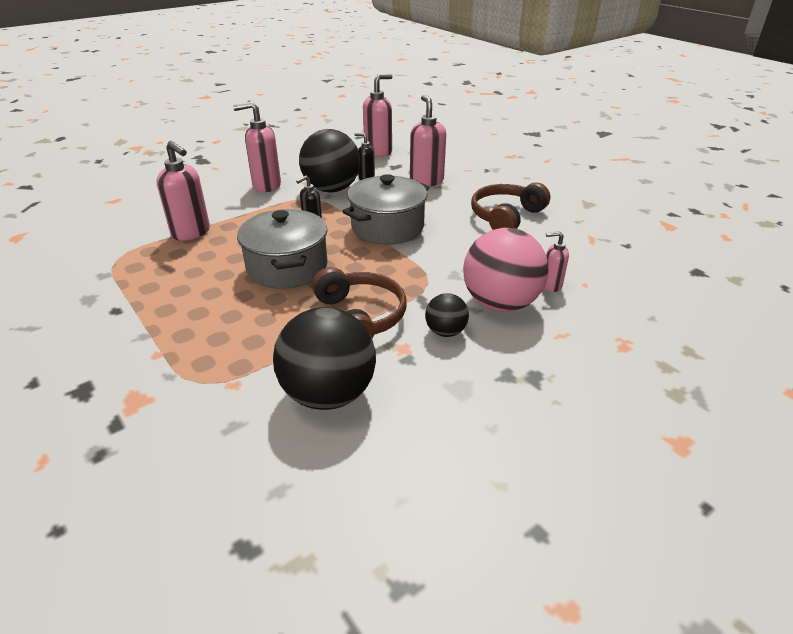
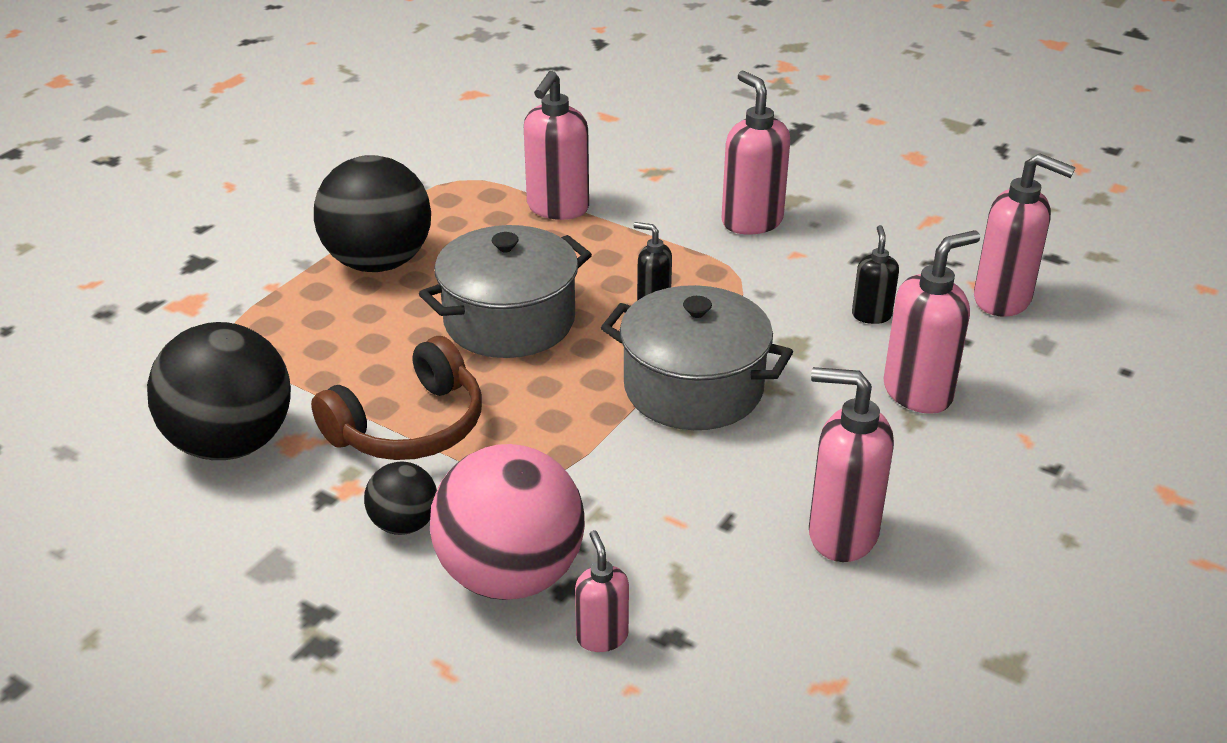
camera: 70 degrees right, 0 degrees up
(331, 189) = (791, 290): black ball -> black ball (378, 262)
(506, 217) = (841, 534): brown headphones -> pink soap dispenser

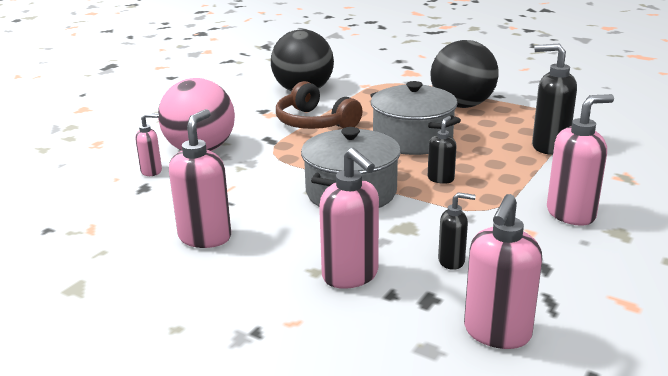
camera: 90 degrees right, 10 degrees down
(404, 524) = (242, 126): black ball -> none
(557, 208) = (549, 146): pink soap dispenser -> black soap dispenser

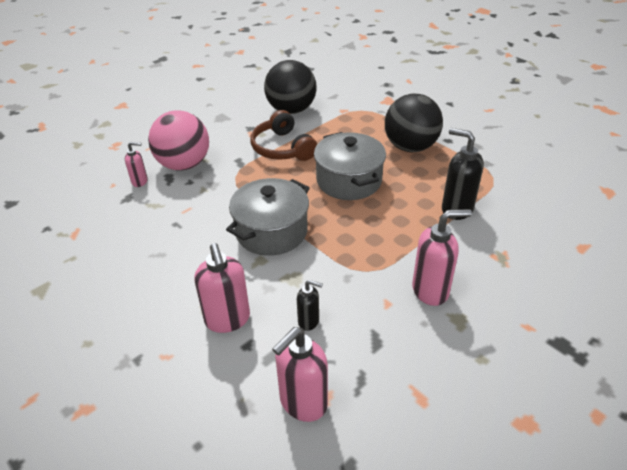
camera: 15 degrees right, 15 degrees up
(205, 237) = (146, 258): pink soap dispenser -> none
(441, 179) = (347, 230): black soap dispenser -> none

